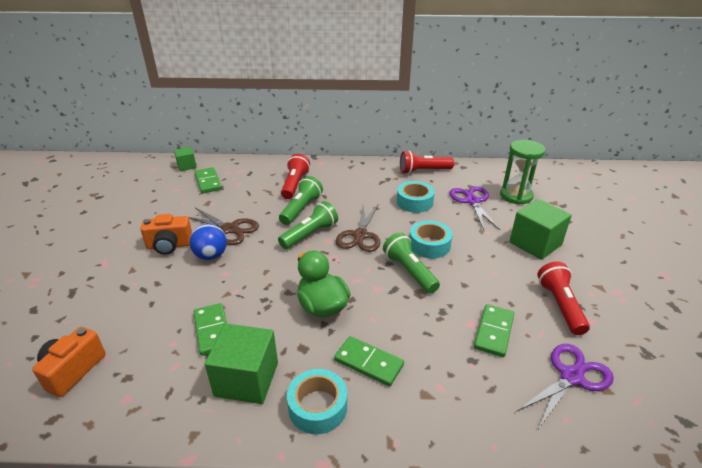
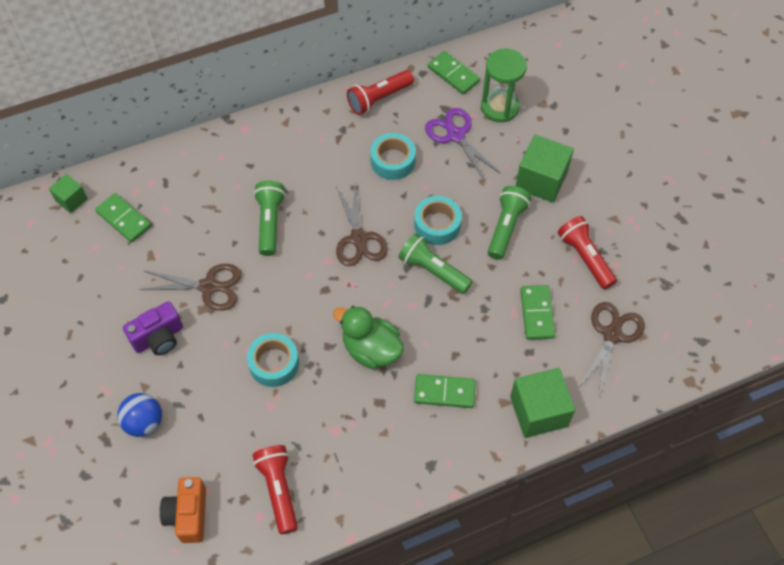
camera: 25 degrees left, 25 degrees up
(169, 246) = (159, 338): orange camera -> purple camera
(211, 255) = (216, 332): blue ball -> blue ball (144, 422)
(212, 330) = (285, 420): green domino -> green domino (453, 74)
(246, 379) = (350, 454): green cube -> green cube (538, 411)
(295, 184) = (236, 183): red flashlight -> red flashlight (279, 490)
(310, 234) = (304, 259): green flashlight -> green flashlight (506, 227)
(318, 407) = (424, 452): turquoise tape -> turquoise tape (274, 363)
(571, 377) = (612, 334): purple scissors -> brown scissors

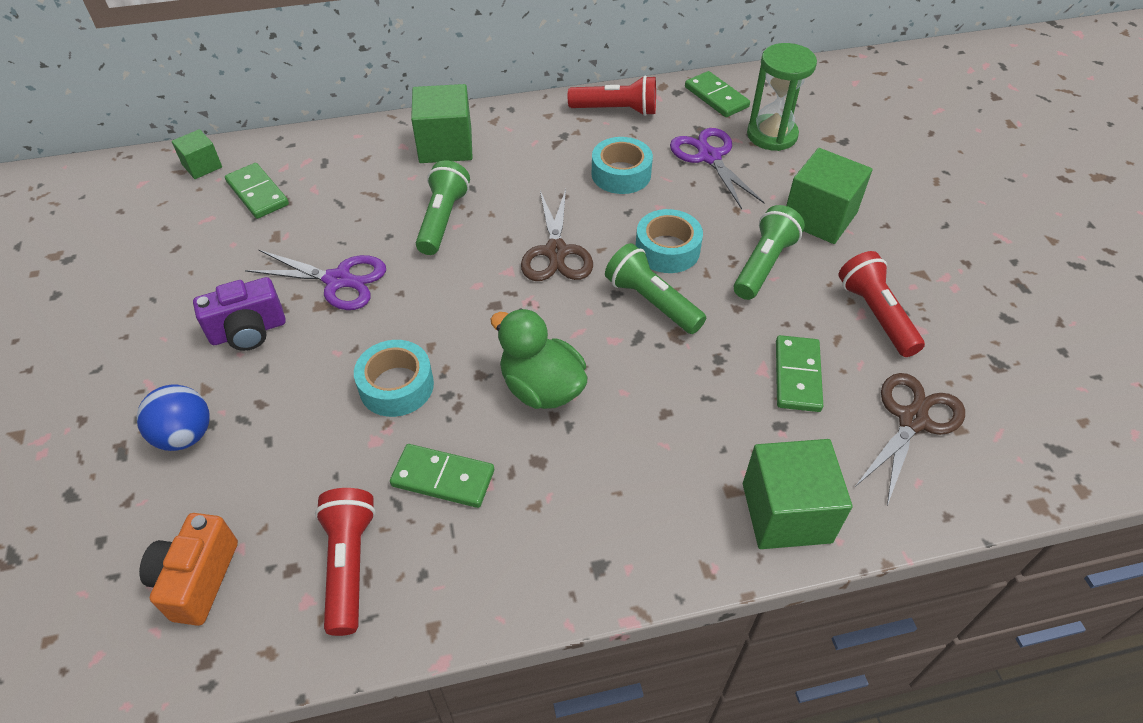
camera: 10 degrees right, 10 degrees down
(209, 286) = (338, 280): brown scissors -> purple scissors
(254, 153) = (445, 145): none -> green cube
(378, 98) = (616, 110): red flashlight -> red flashlight turned 150 degrees counterclockwise
(444, 392) = (640, 462): green domino -> green domino (443, 478)

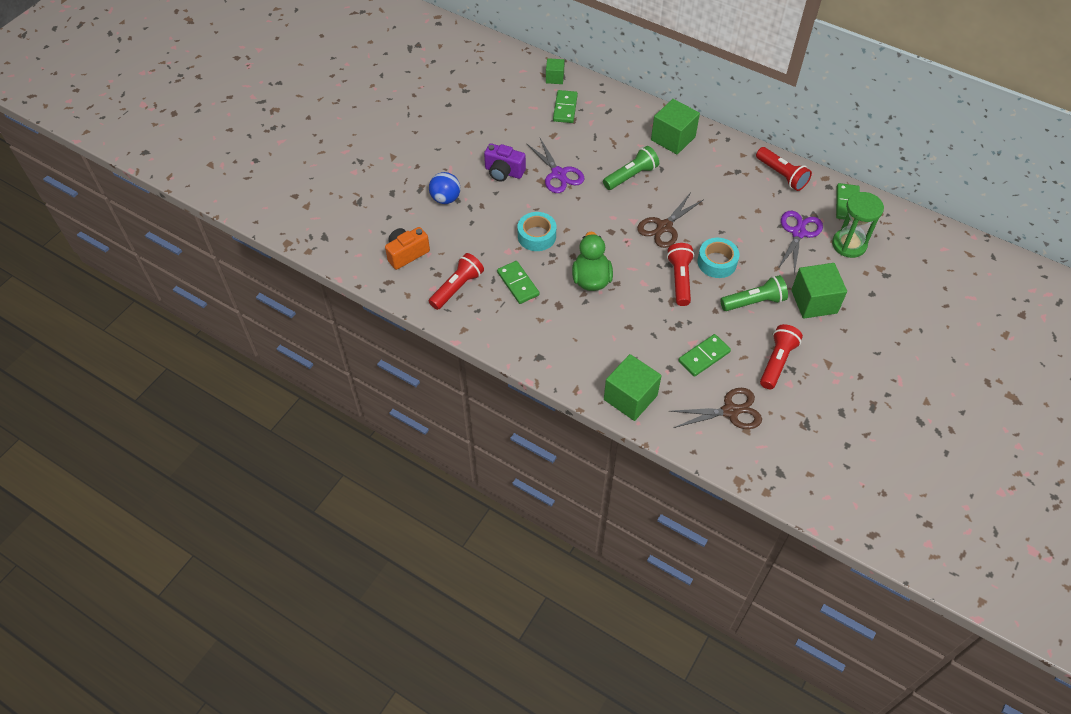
camera: 45 degrees right, 5 degrees up
(621, 174) = (741, 211): turquoise tape -> none
(651, 301) = (680, 279): green flashlight -> red flashlight

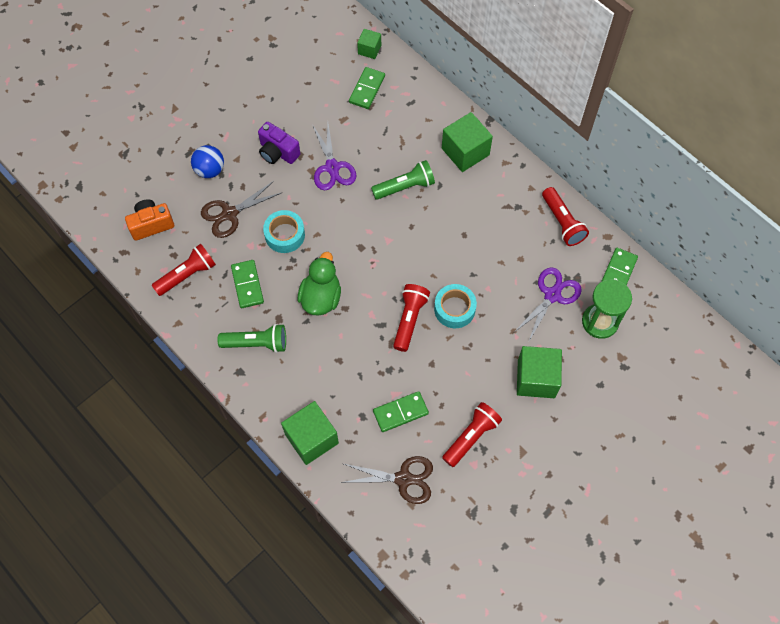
camera: 15 degrees right, 10 degrees up
(664, 227) = (416, 255): brown scissors -> brown scissors (230, 214)
(754, 302) = (475, 364): green flashlight -> green flashlight (257, 343)

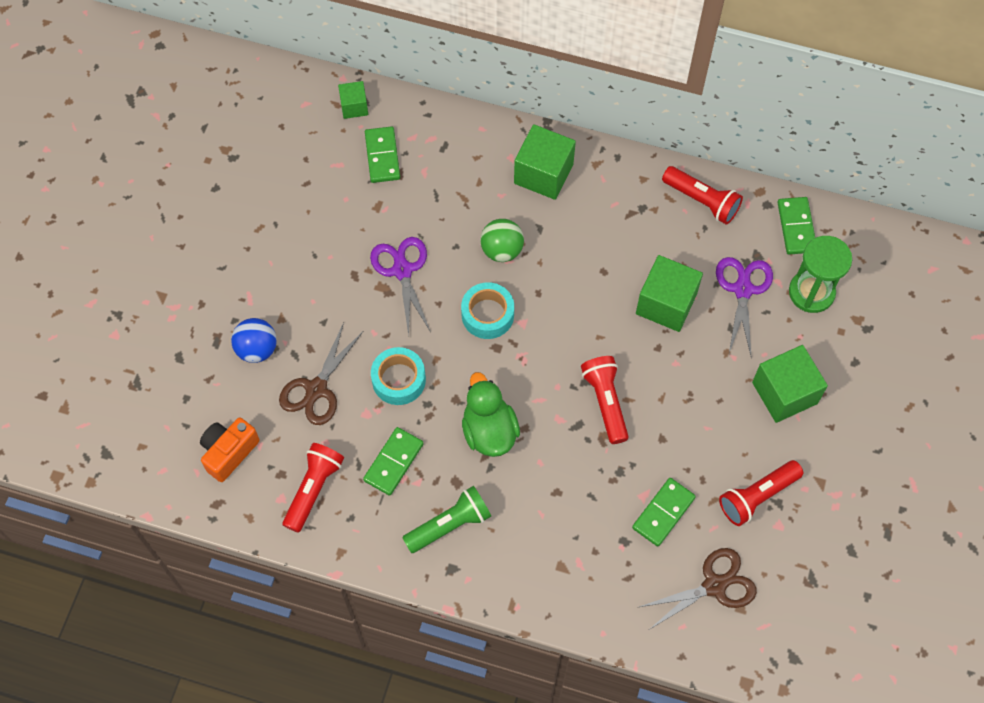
camera: 30 degrees left, 0 degrees up
(247, 285) = (393, 462): green domino -> green domino turned 75 degrees clockwise
(278, 152) = (325, 285): purple camera -> none
(311, 438) = (584, 599): green cube -> green cube (666, 304)
(332, 167) = (402, 270): purple scissors -> purple scissors turned 150 degrees counterclockwise
(405, 187) = (502, 250): green flashlight -> green ball
(454, 309) = (647, 362): turquoise tape -> turquoise tape (487, 315)
(471, 437) = (757, 496): red flashlight -> red flashlight turned 135 degrees counterclockwise

